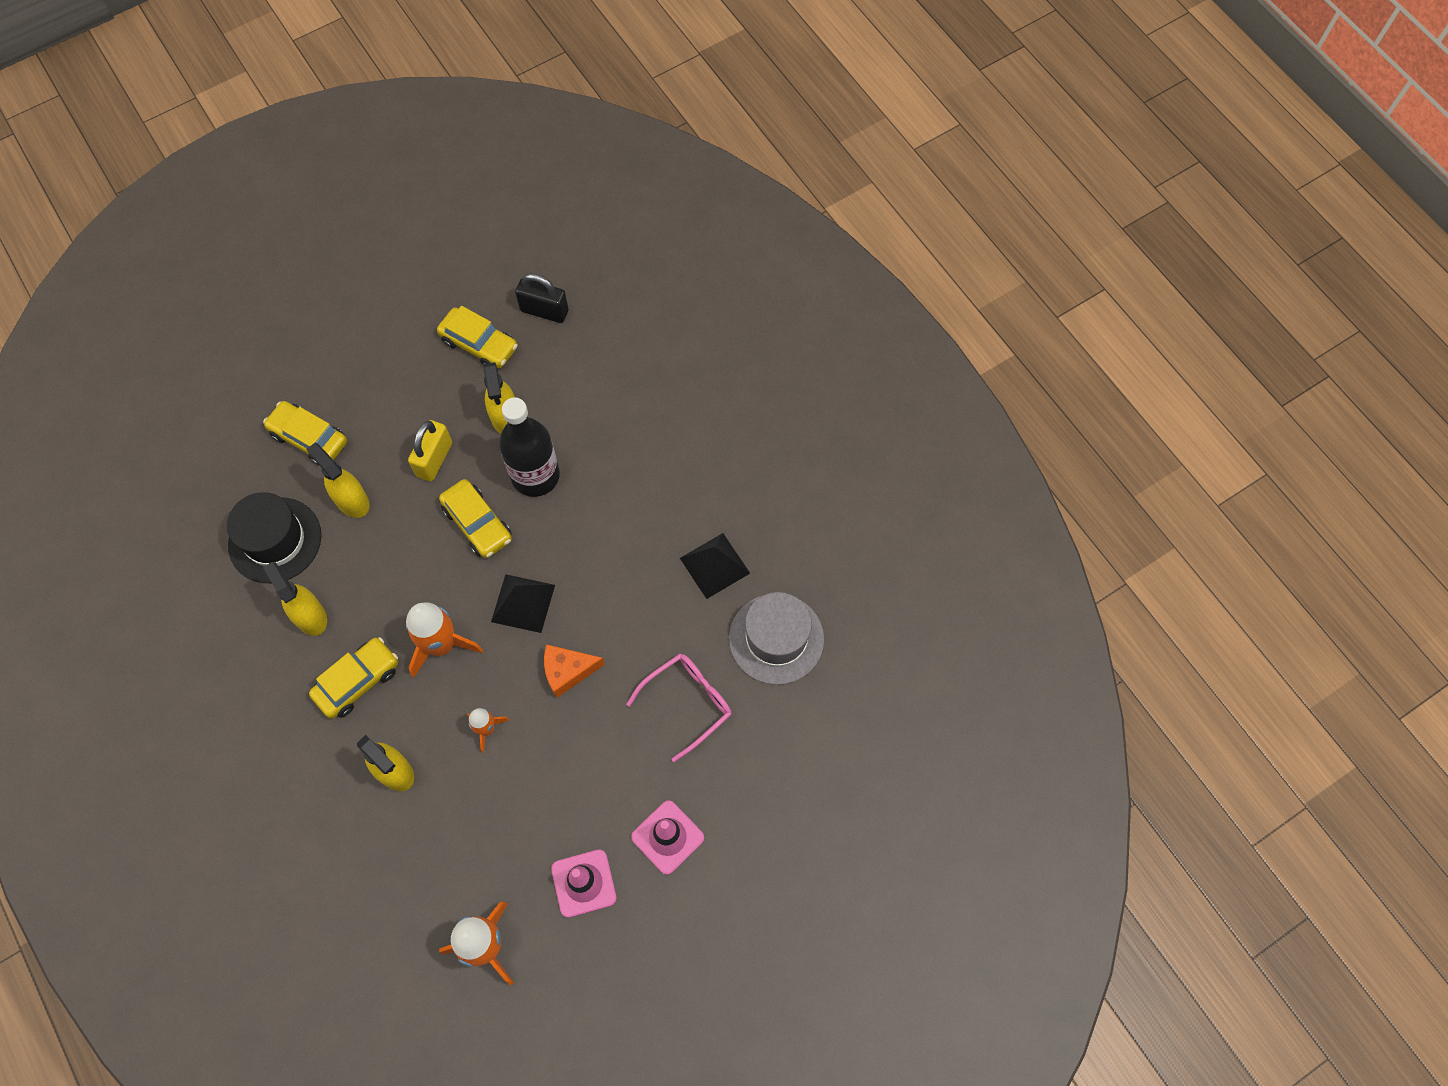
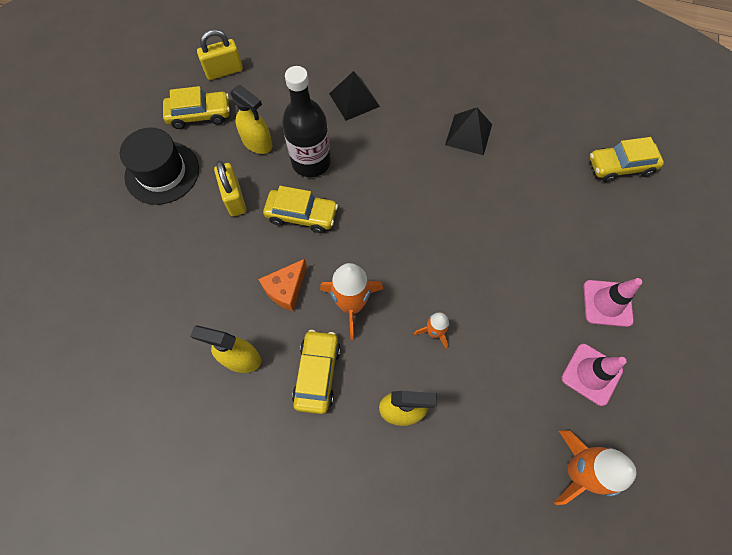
camera: 40 degrees left, 0 degrees up
(275, 540) = (166, 329): black hat -> black hat (162, 172)
(309, 438) = (131, 247): yellow car -> yellow car (620, 166)
(351, 500) = (200, 263): yellow spray bottle -> none
(523, 603) = (378, 239): black pyramid -> black pyramid (354, 100)
(544, 311) = (224, 71): black padlock -> yellow padlock
(568, 671) = (447, 257): orange cheese -> orange cheese (286, 289)
(687, 703) = (535, 219): pink glasses -> none
(776, 639) = (543, 147): grey hat -> none

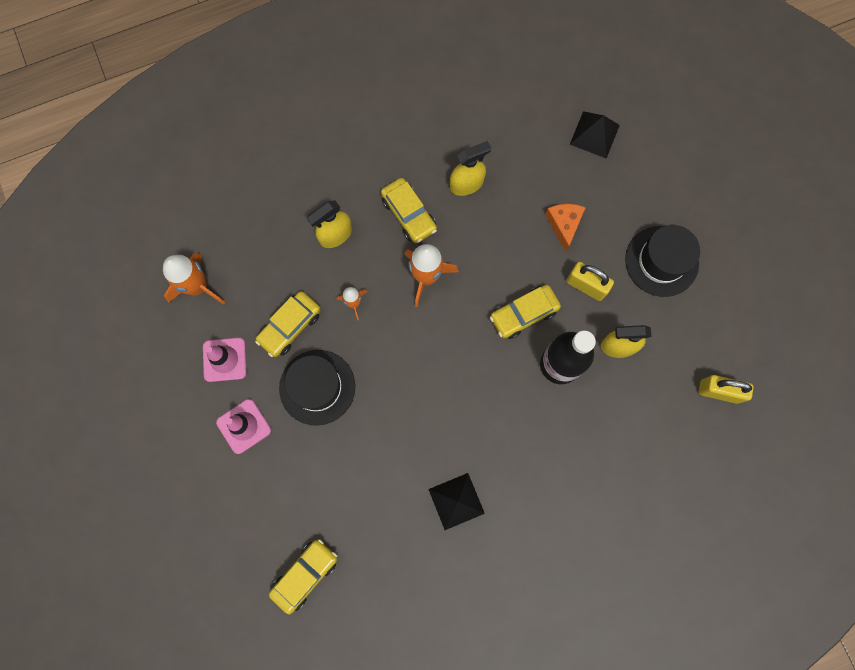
camera: 140 degrees right, 10 degrees up
(199, 115) = (690, 332): yellow car -> yellow car (290, 326)
(224, 71) = (718, 391): yellow padlock -> yellow padlock turned 75 degrees clockwise
(286, 289) = (481, 251): orange cheese -> orange cheese (564, 225)
(354, 100) = (582, 456): black pyramid -> black pyramid (594, 134)
(519, 287) = (317, 387): none -> black hat

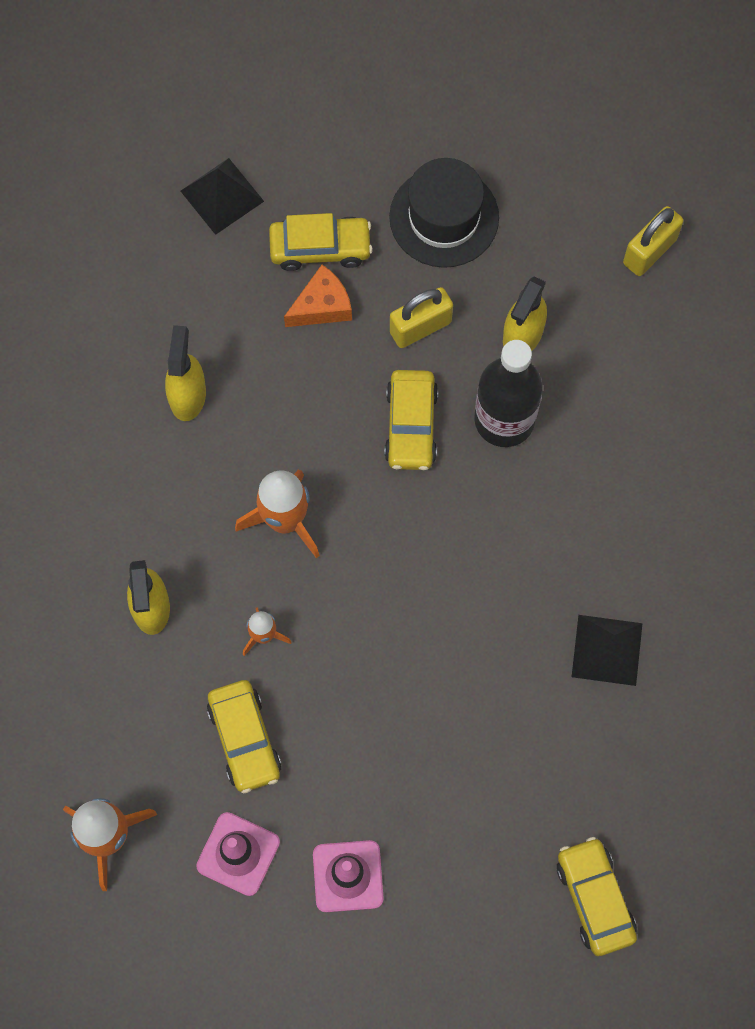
camera: 60 degrees left, 5 degrees down
(317, 387) = (351, 747): black hat -> none
(409, 214) = (183, 494): yellow car -> yellow car (320, 248)
(564, 225) = (322, 306): orange cheese -> orange cheese turned 120 degrees clockwise

